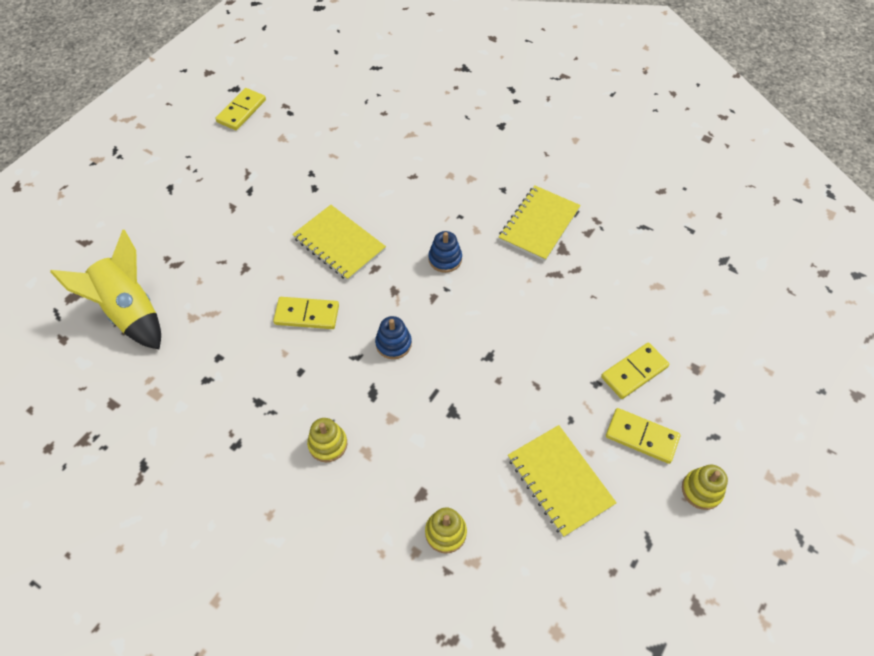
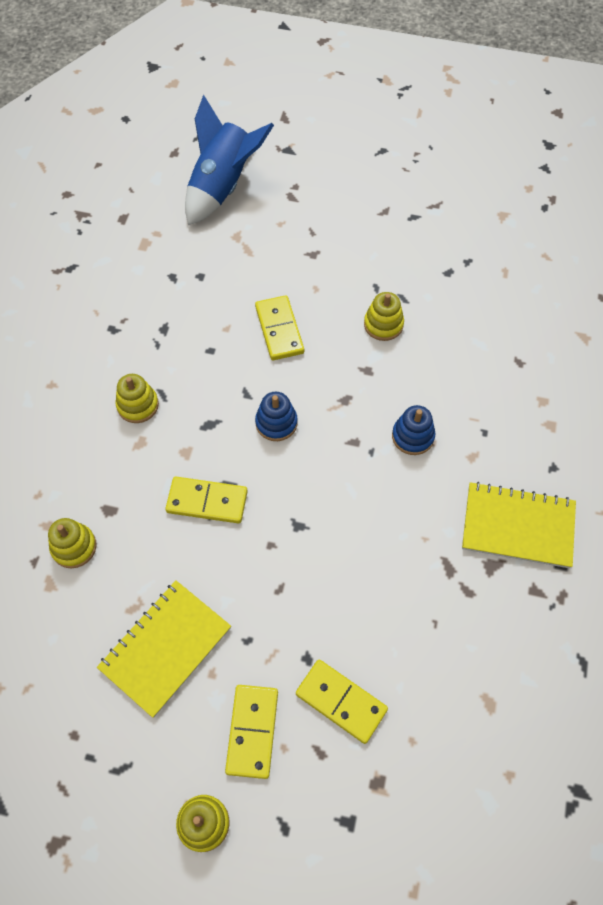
camera: 70 degrees right, 5 degrees up
(130, 311) = (223, 186): yellow rocket -> blue rocket
(241, 111) = (519, 164): yellow domino -> yellow domino (207, 501)
(339, 244) = (383, 324): yellow notebook -> yellow stacking toy

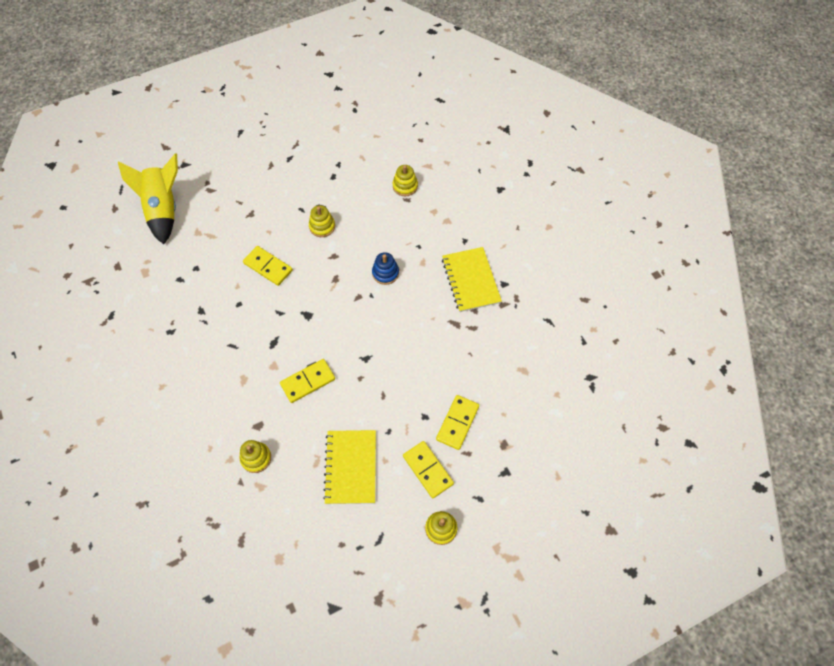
camera: 40 degrees left, 0 degrees up
(138, 405) = (224, 361): yellow stacking toy -> yellow stacking toy (405, 186)
(223, 186) = (163, 209): blue rocket -> yellow rocket
(276, 423) = (309, 316): blue stacking toy -> none
(341, 701) = (457, 423): yellow domino -> yellow domino turned 60 degrees counterclockwise
(517, 526) = (471, 280): yellow notebook -> yellow notebook turned 75 degrees counterclockwise

